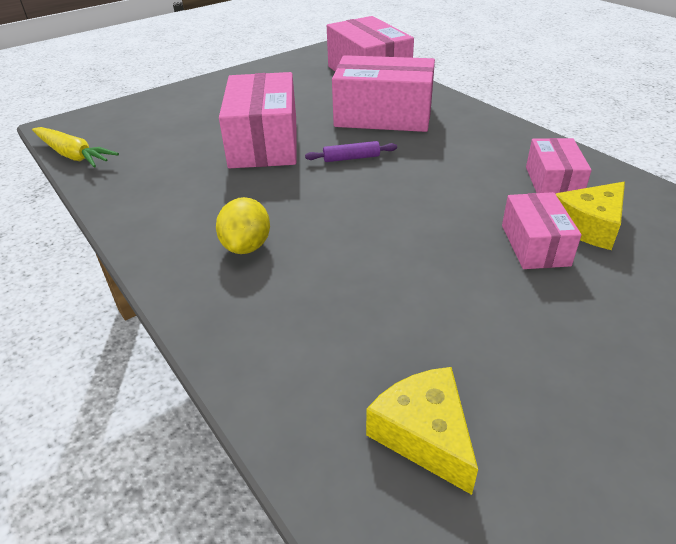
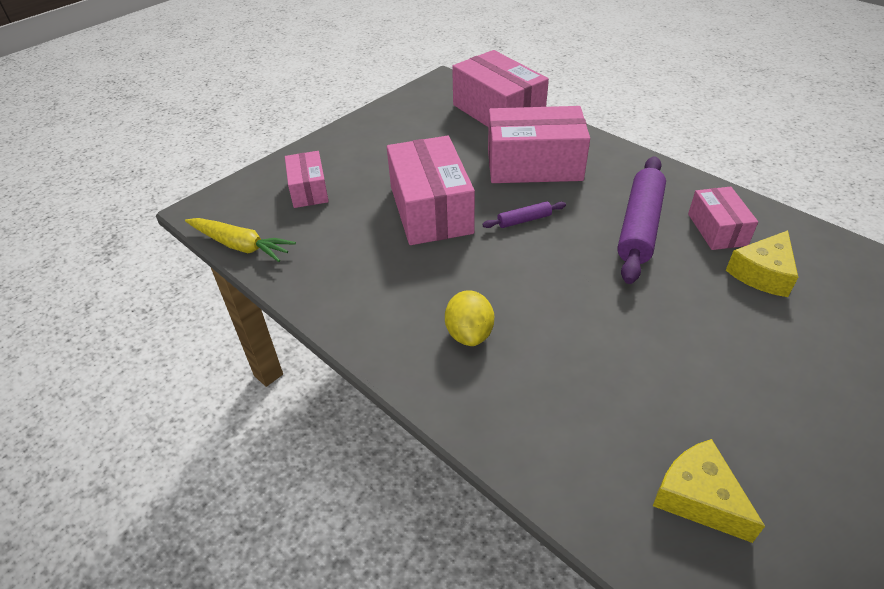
camera: 10 degrees left, 5 degrees up
(469, 173) = (640, 226): none -> purple rolling pin
(534, 245) = (723, 300): pink box -> pink box (308, 190)

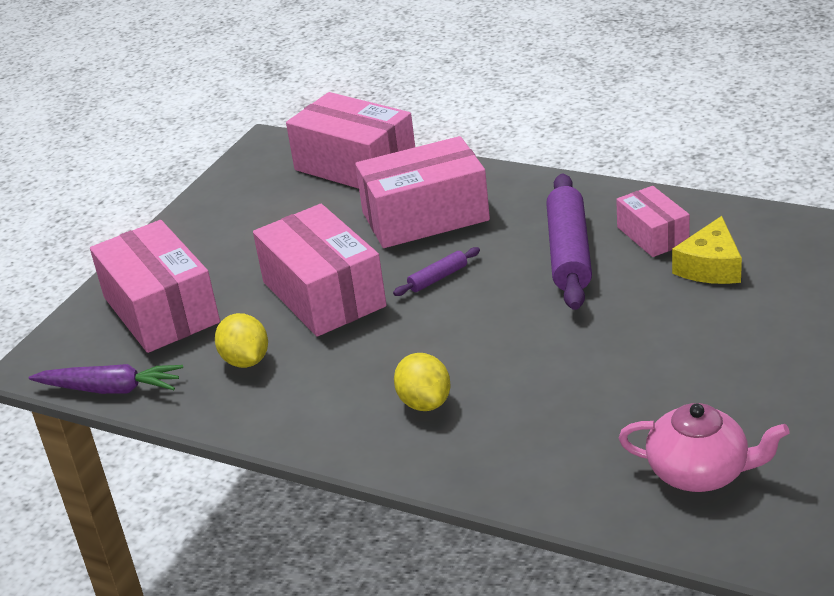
camera: 15 degrees left, 10 degrees down
(241, 246) = (111, 389): yellow carrot -> purple carrot
(308, 190) = (161, 310): pink box -> pink box, size x1.79
(347, 250) = (246, 361): none -> yellow lemon
(698, 497) = (699, 472): yellow cheese -> pink teapot

